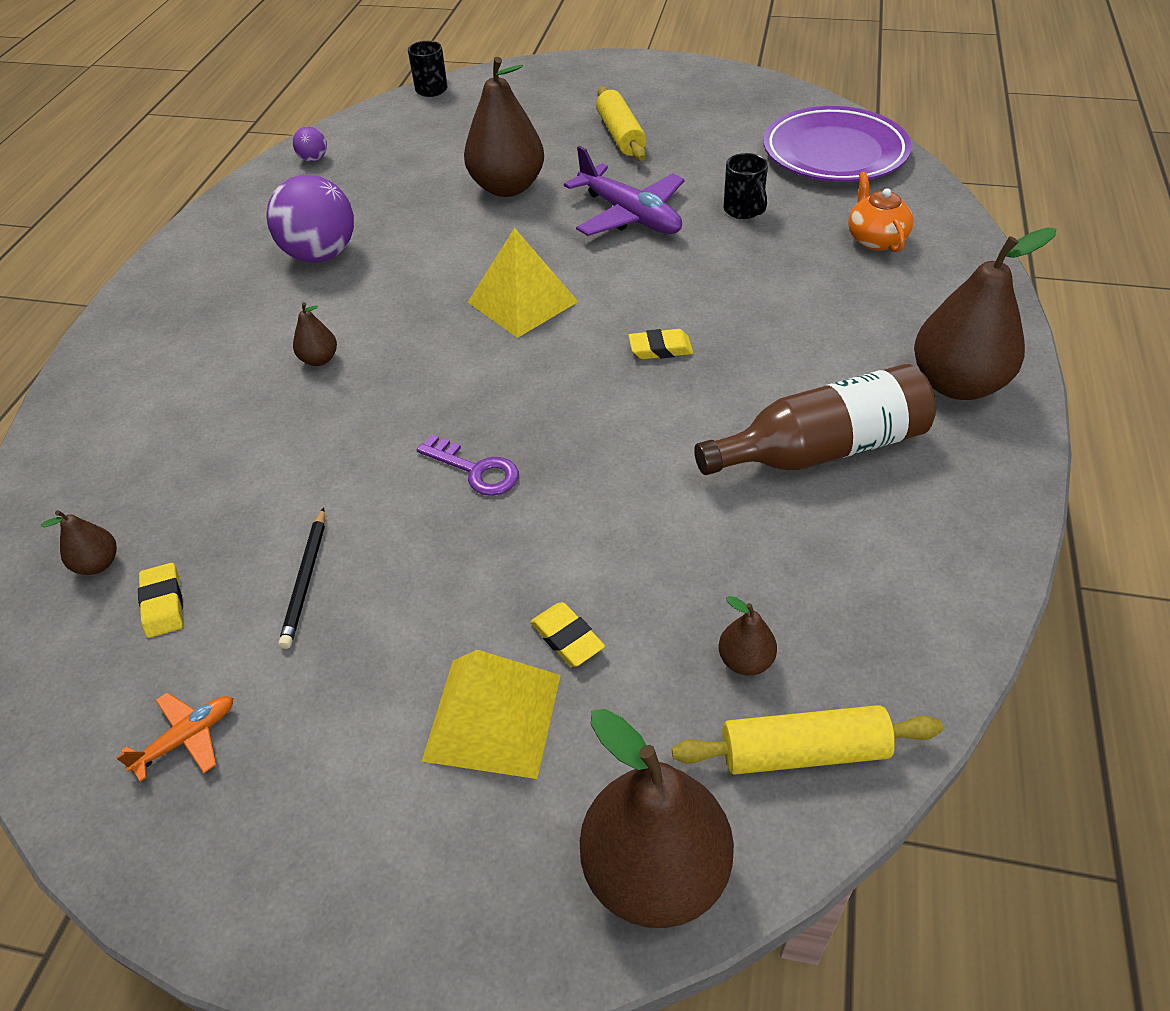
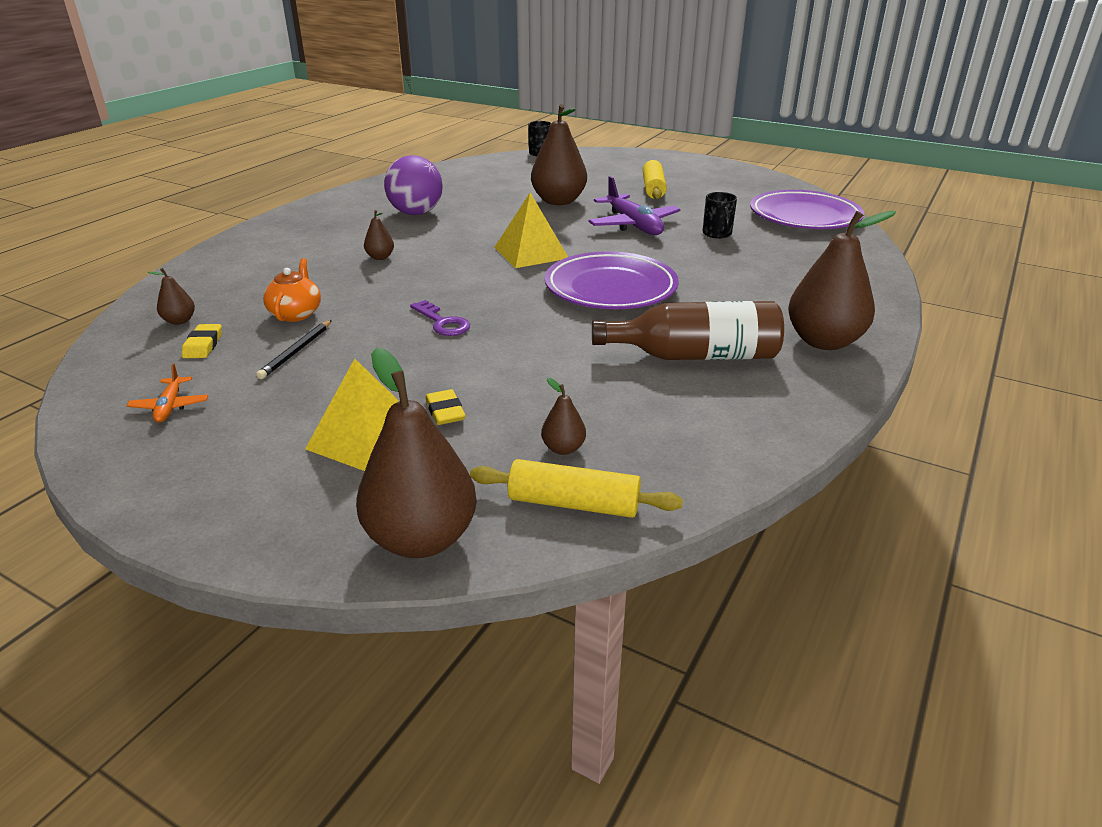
camera: 15 degrees right, 15 degrees down
(187, 738) = (170, 406): orange plane -> orange plane turned 105 degrees clockwise
(314, 159) = (443, 173): purple ball -> none
(660, 348) = (610, 288): yellow eraser -> purple plate
(875, 239) = (807, 261): orange teapot -> orange teapot (296, 314)

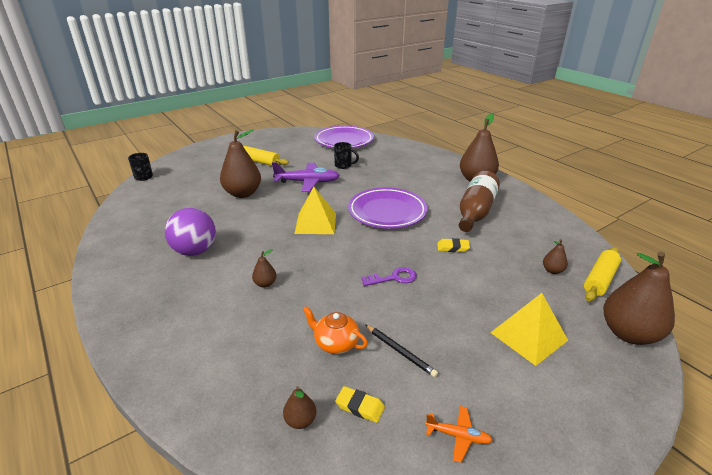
camera: 65 degrees left, 0 degrees up
(445, 411) = (506, 300): yellow eraser -> yellow eraser (453, 247)

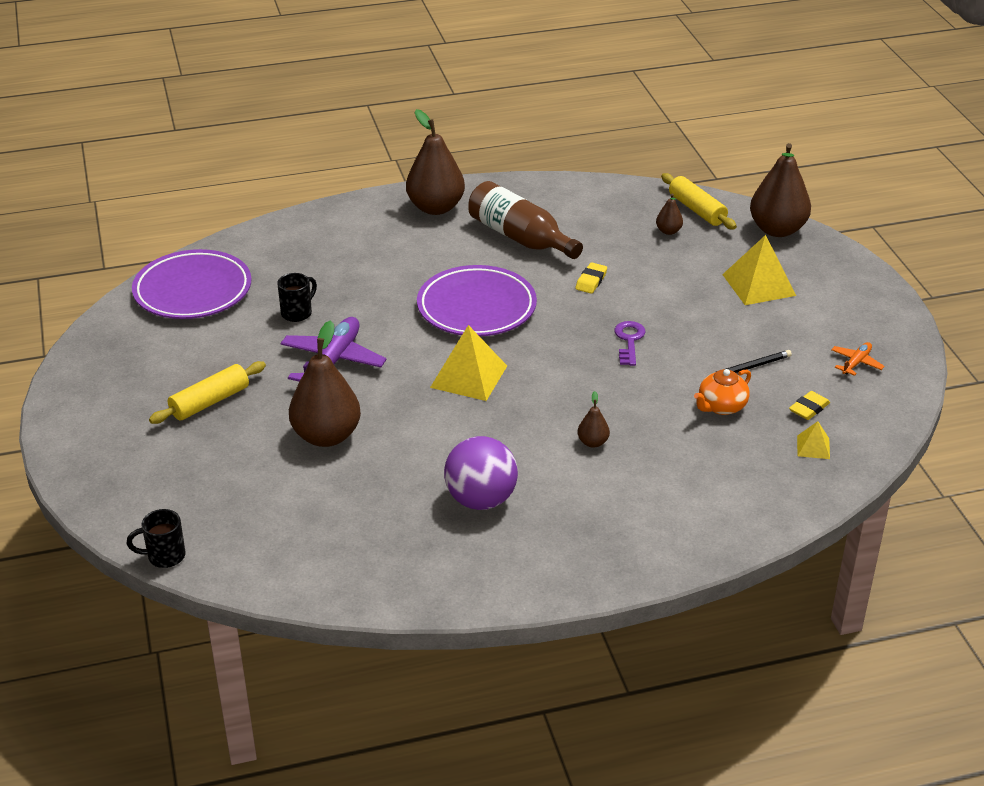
camera: 70 degrees left, 5 degrees up
(300, 420) = (813, 447): brown pear -> yellow pyramid

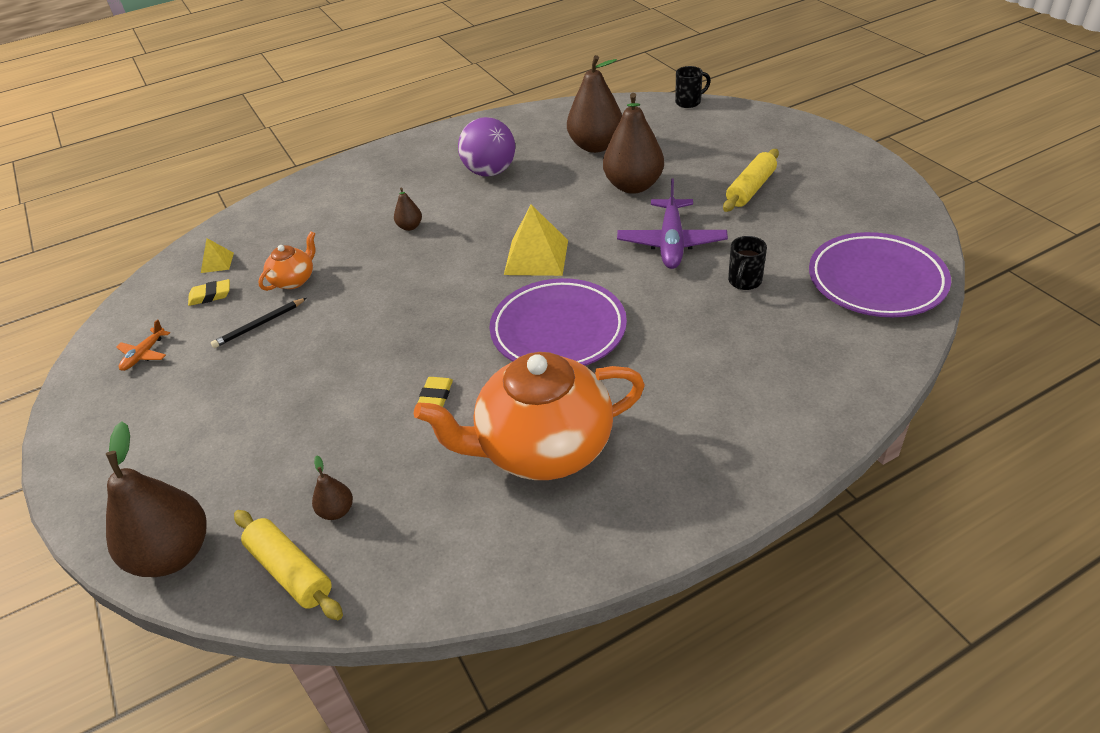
camera: 170 degrees right, 5 degrees up
(435, 207) = (683, 478): brown pear -> brown pear (596, 146)
(520, 237) = (543, 448): brown bottle -> orange teapot
(629, 340) = (384, 328): purple key -> none
(759, 284) = (225, 439): yellow pyramid -> none
(809, 408) = (210, 295): yellow eraser -> yellow eraser turned 45 degrees clockwise

